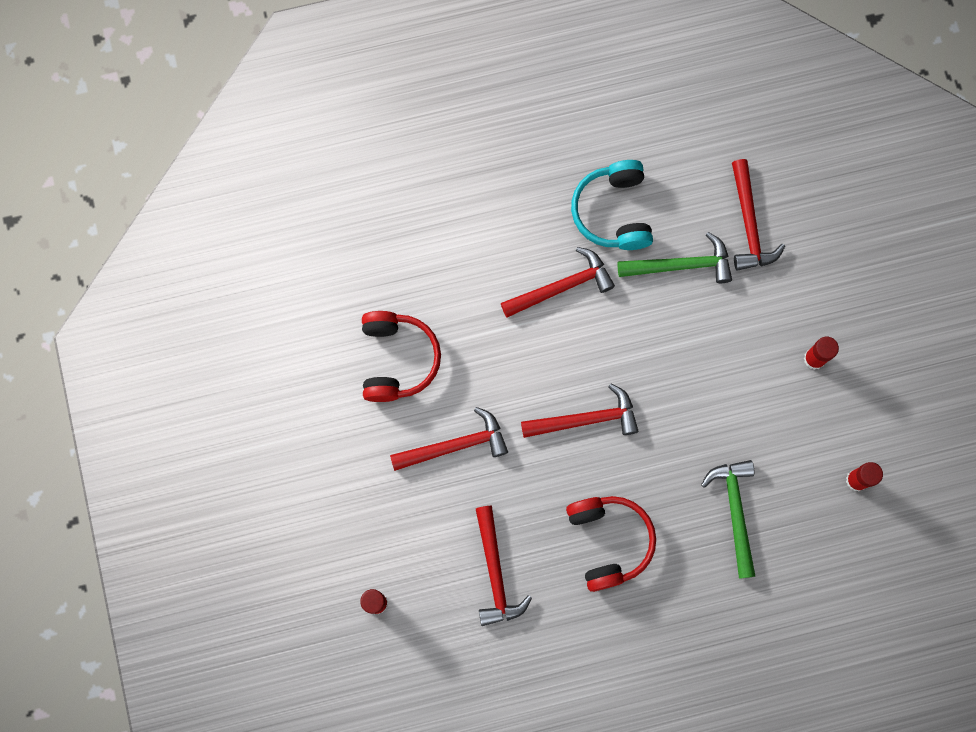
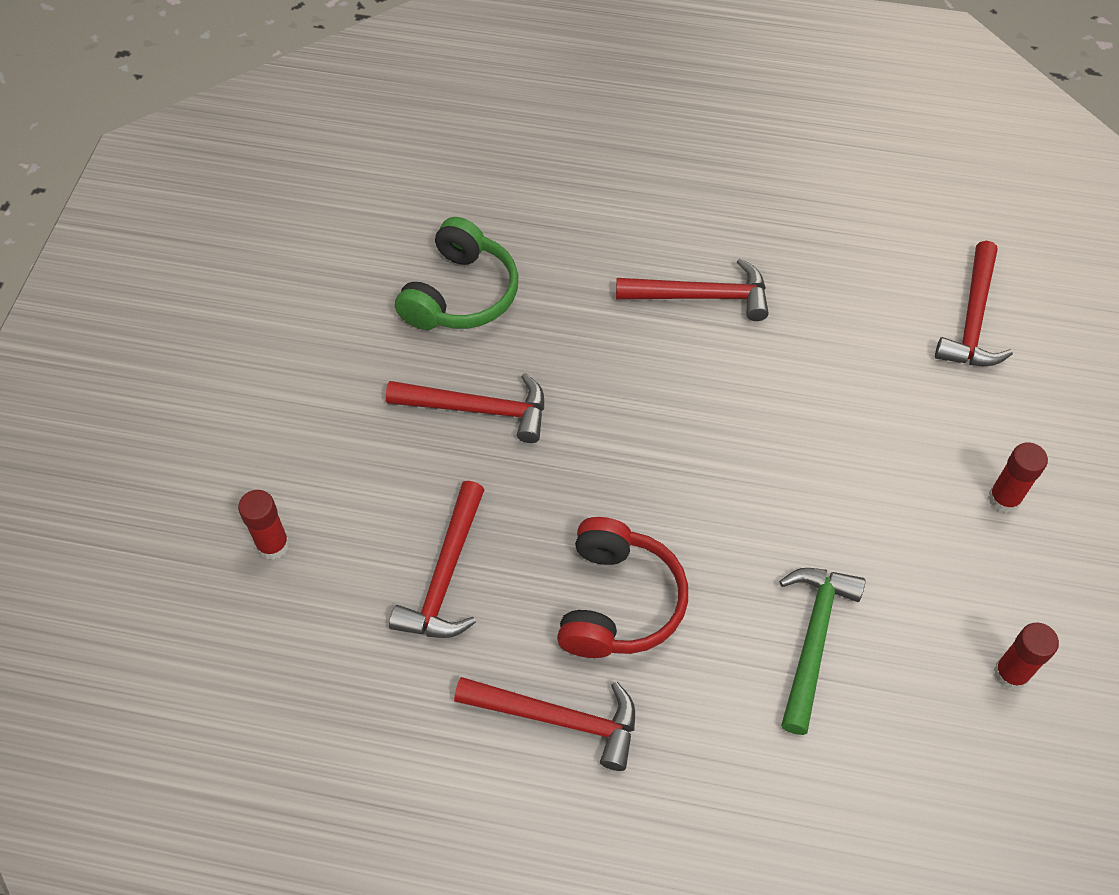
camera: 25 degrees right, 20 degrees down
(397, 359) = (461, 294): red headphones -> green headphones
(586, 419) = (660, 447): red hammer -> red hammer (558, 719)
(613, 212) = (803, 246): turquoise headphones -> none
(681, 265) = (864, 329): green hammer -> none

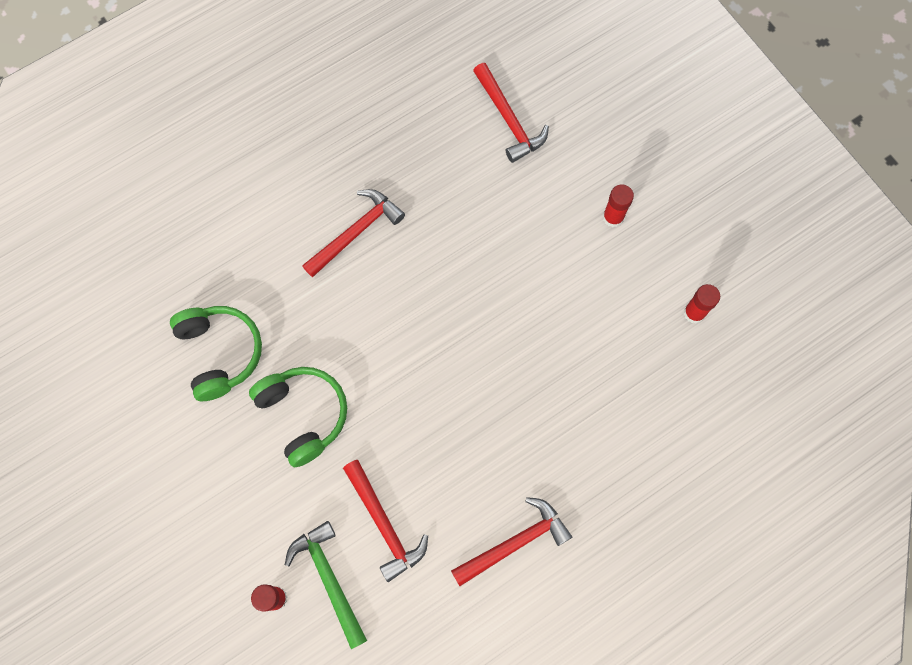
camera: 45 degrees left, 15 degrees up
(478, 409) = (303, 414): red hammer -> green headphones
(618, 602) = (484, 453): red headphones -> none
(813, 640) = (593, 382): green hammer -> green hammer (329, 579)

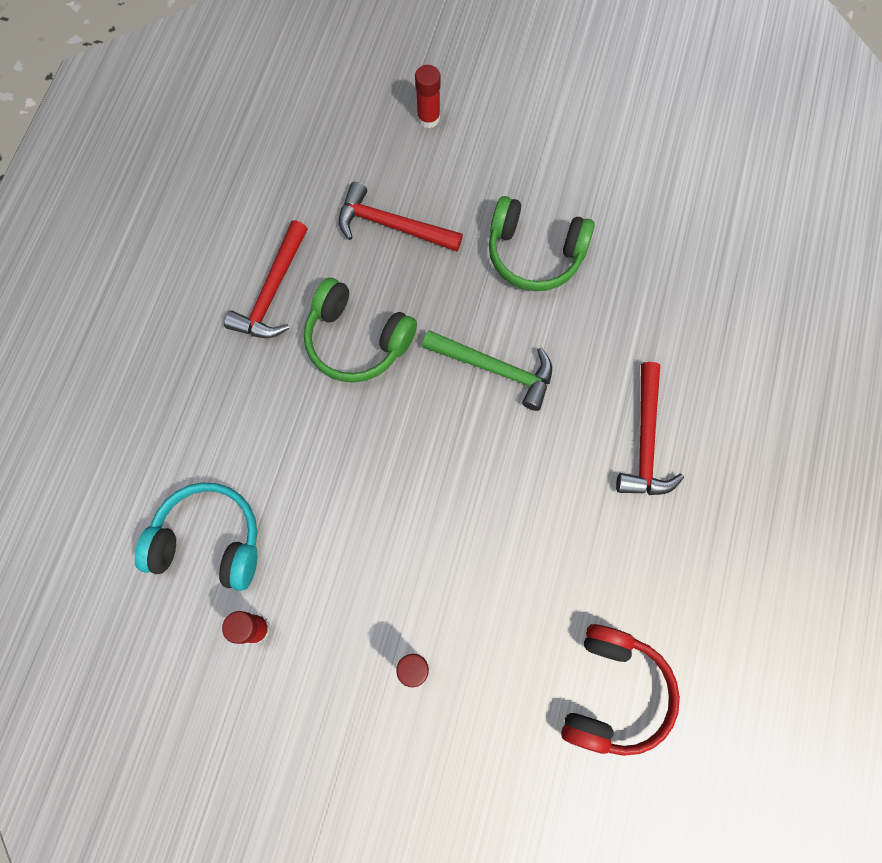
camera: 140 degrees right, 0 degrees up
(220, 353) = (650, 246): green headphones -> green headphones (357, 340)
(329, 579) = (400, 159): green hammer -> green hammer (495, 369)
(509, 119) = (613, 692): red hammer -> red headphones
(687, 391) = (209, 541): none -> turquoise headphones

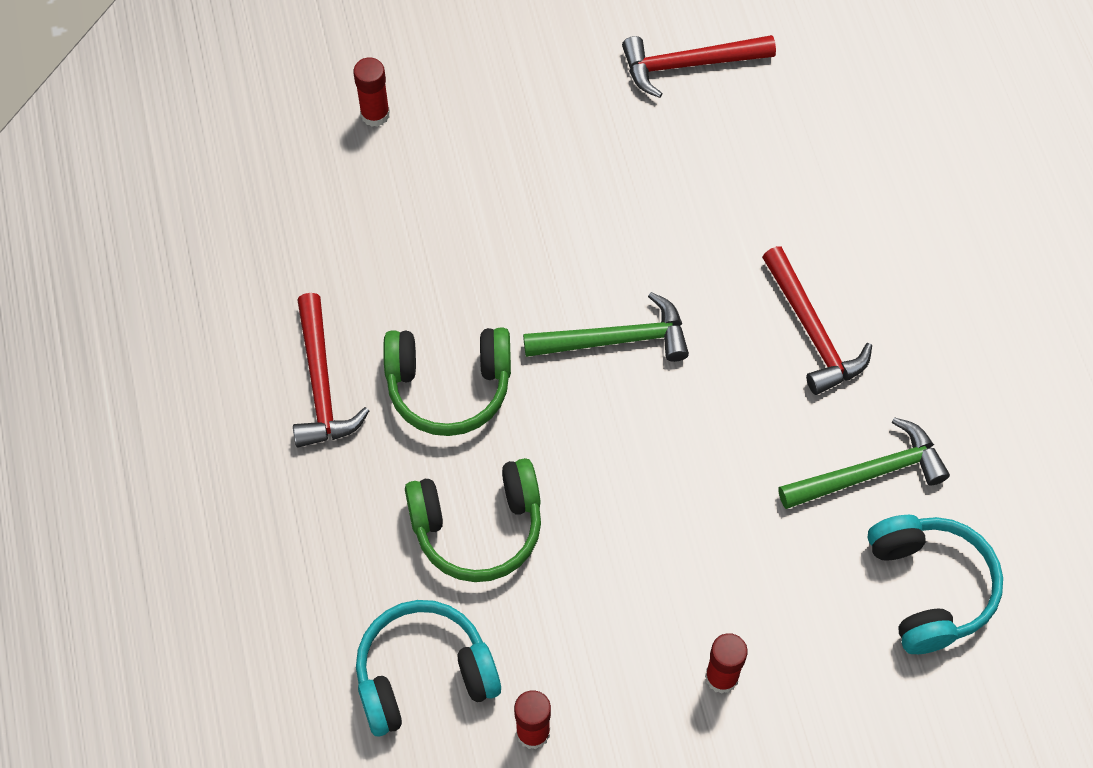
camera: 30 degrees left, 10 degrees down
(392, 225) = (408, 248): red hammer -> red hammer (689, 65)
(534, 254) = (582, 201): green headphones -> green headphones (478, 528)
(613, 692) = (929, 588): red headphones -> turquoise headphones
(622, 575) = (869, 473): none -> green hammer

